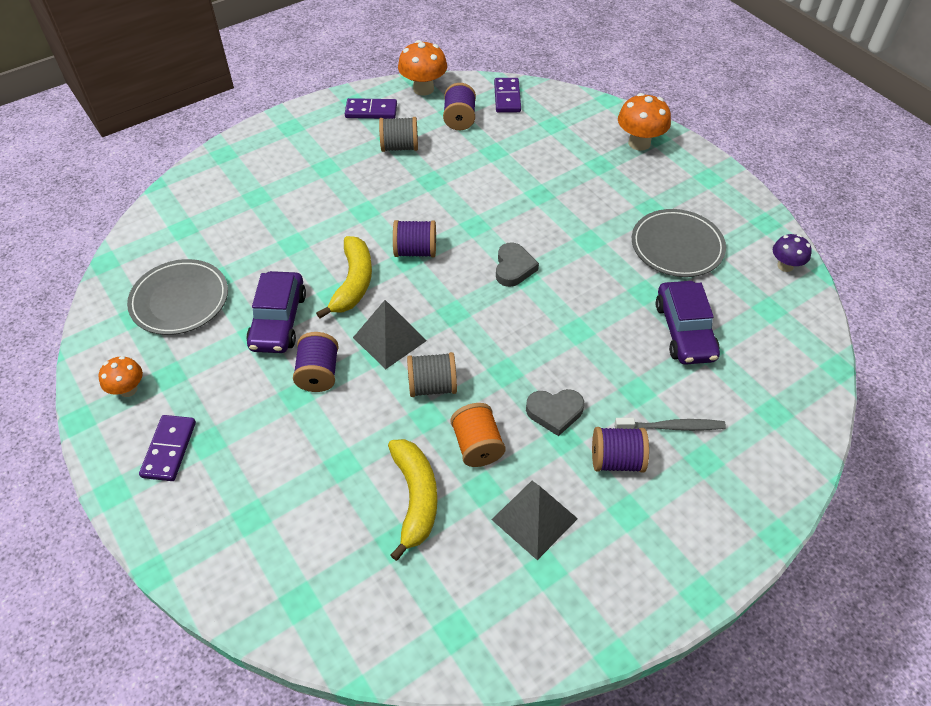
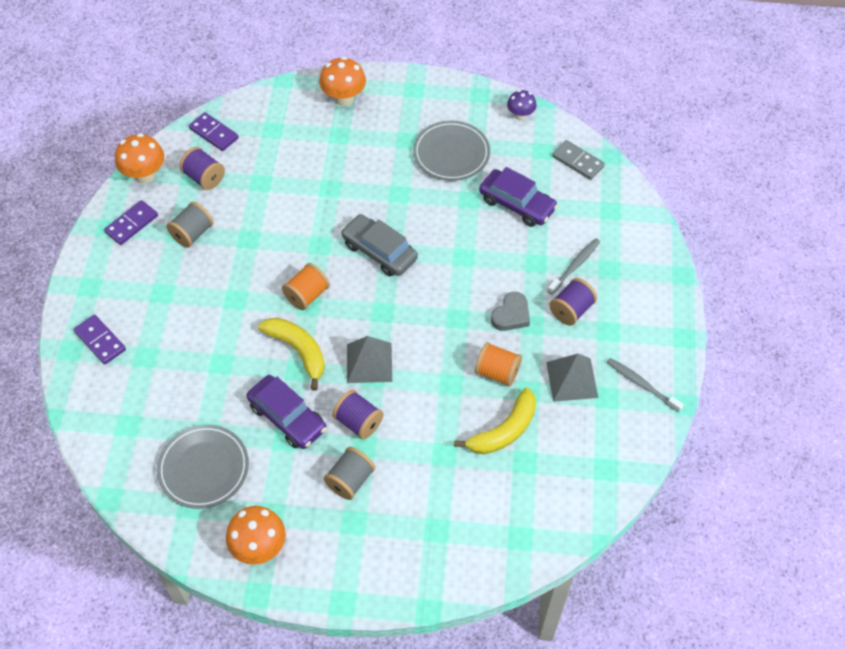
camera: 50 degrees left, 5 degrees up
(128, 389) = (259, 547): orange mushroom -> orange mushroom, size x1.60
(169, 449) = (338, 549): purple domino -> purple domino (100, 341)
(415, 251) = (307, 295): purple spool -> orange spool
(415, 498) = (504, 430): yellow banana -> yellow banana turned 105 degrees clockwise
(432, 386) = (431, 365): grey spool -> grey spool (350, 480)
(513, 268) = (379, 251): grey heart -> grey car
(596, 593) = (642, 384): none -> grey toothbrush
(794, 345) = (577, 161): none -> grey domino

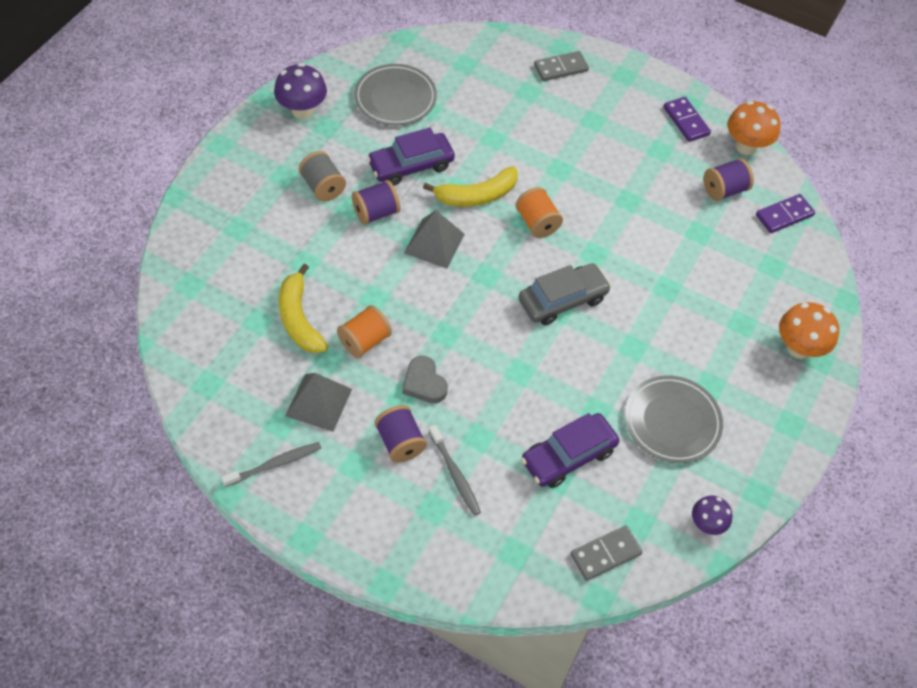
camera: 110 degrees right, 0 degrees up
(100, 341) = (560, 68): purple domino -> grey domino
(192, 233) = (654, 161): grey spool -> none
(259, 547) = (302, 110): orange mushroom -> purple mushroom

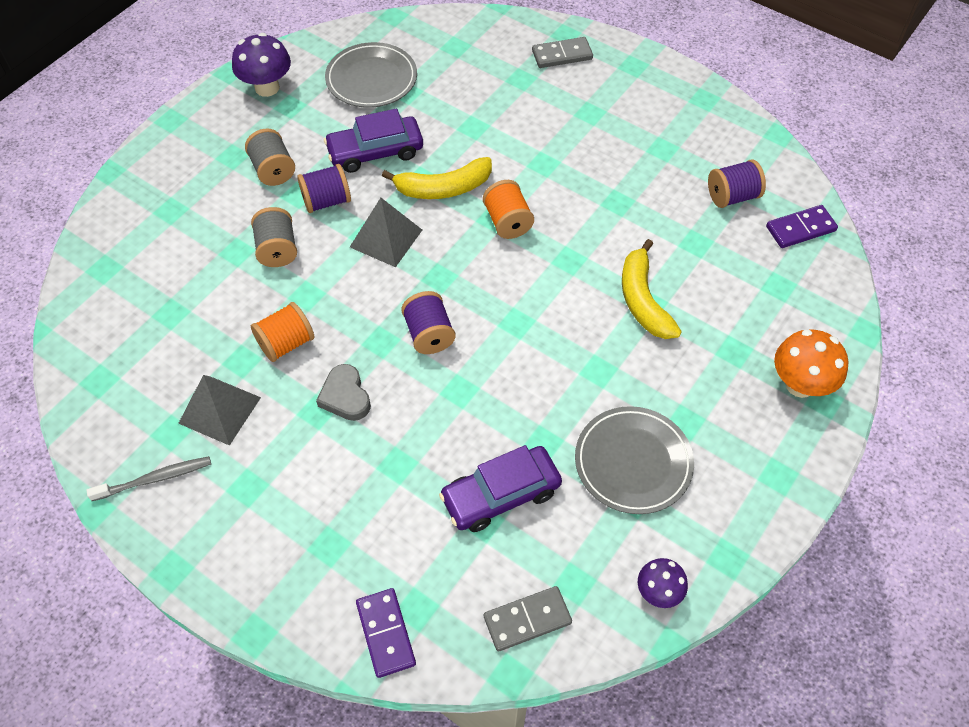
camera: 10 degrees right, 0 degrees up
(299, 319) = (217, 313): yellow banana -> yellow banana (643, 300)
(341, 259) = (277, 249): none -> grey spool
(400, 442) = (304, 463): purple spool -> purple spool (429, 334)
(455, 474) = (362, 507): grey toothbrush -> none
(562, 300) = (523, 311): grey car -> none
(686, 121) = (697, 118): purple domino -> purple domino (386, 633)
(746, 146) = (764, 149): orange mushroom -> none

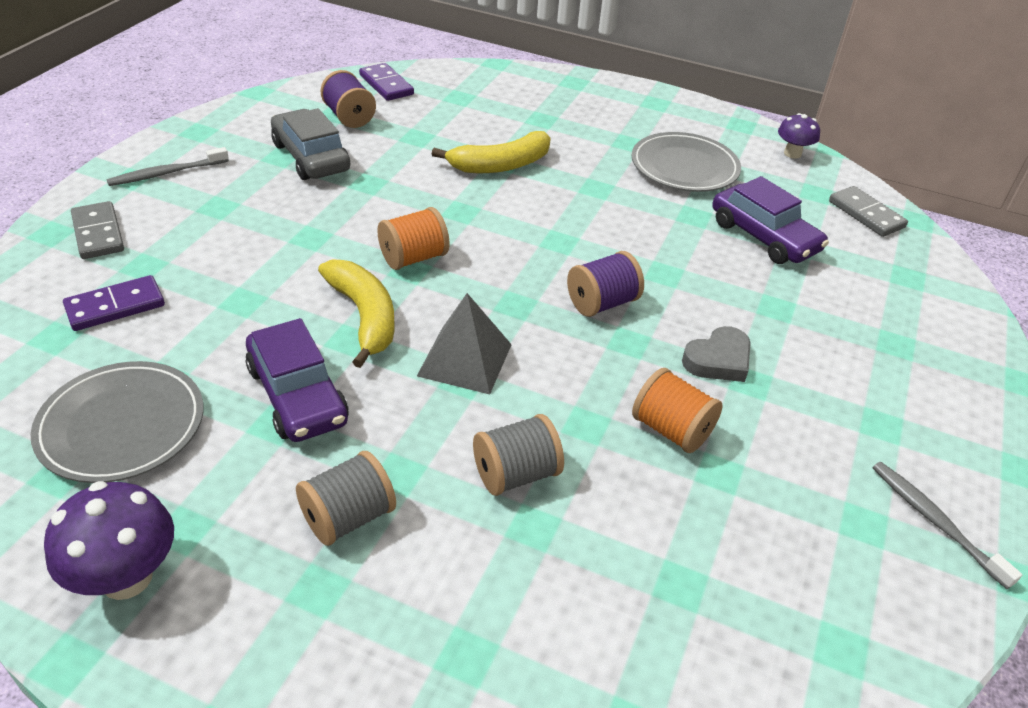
camera: 105 degrees left, 15 degrees down
(220, 410) = (803, 477): grey pyramid -> none
(327, 201) = (407, 434): purple spool -> none
(386, 633) = (945, 292): purple domino -> purple domino (115, 306)
(639, 84) = (166, 173): none -> grey toothbrush
(661, 167) = (311, 157): none -> grey car
(800, 384) = (563, 91): orange mushroom -> none

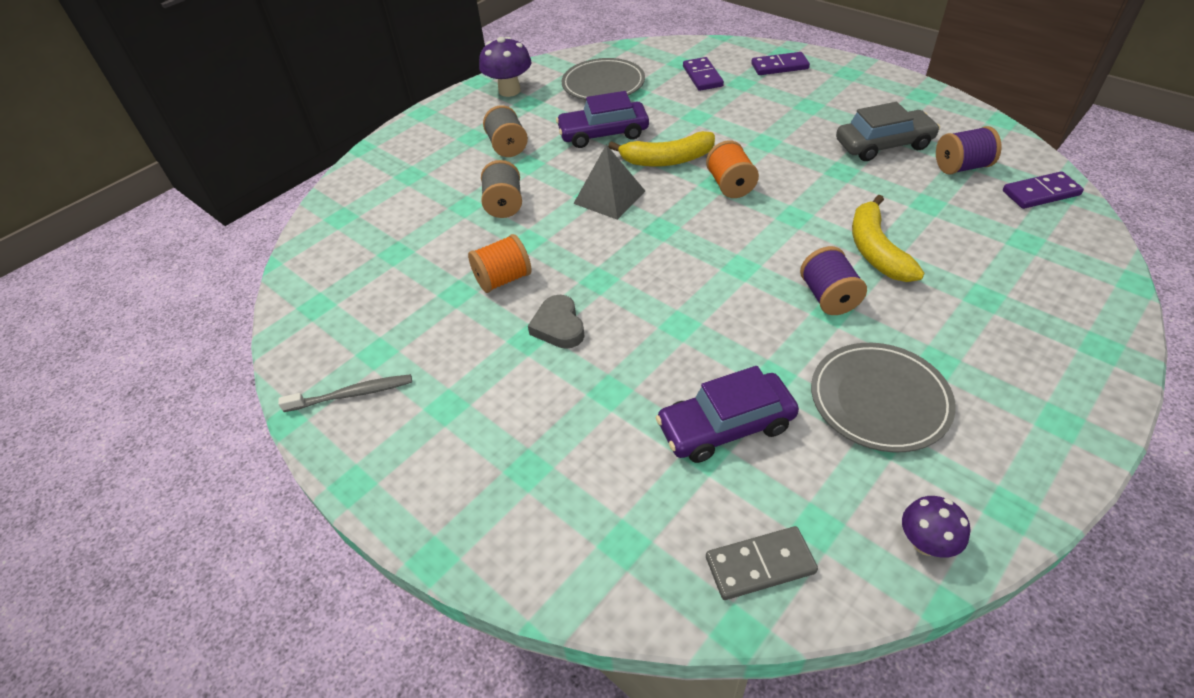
camera: 115 degrees right, 5 degrees up
(98, 233) = (779, 66): grey domino -> purple domino
(166, 173) = (855, 85): grey toothbrush -> none
(602, 303) = (649, 275): purple spool -> purple spool (828, 297)

